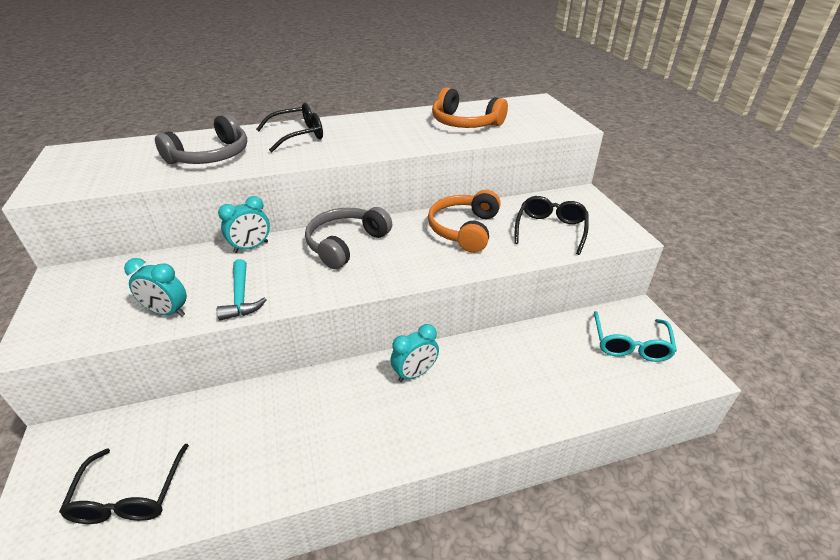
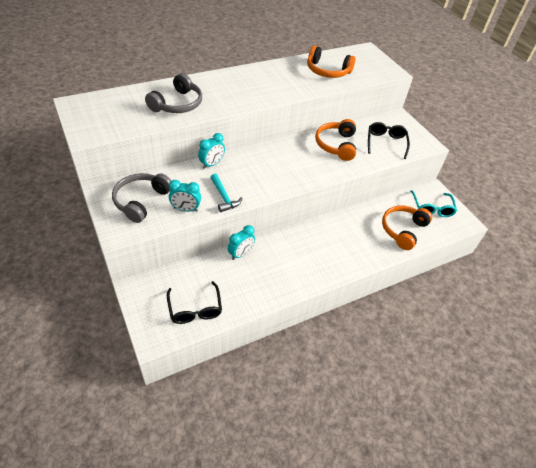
camera: 15 degrees left, 10 degrees up
(298, 135) = (224, 84): black glasses -> none
(346, 244) = (269, 159): grey headphones -> grey headphones (141, 201)
(415, 373) = (321, 233): turquoise clock -> turquoise clock (241, 254)
(568, 379) = (403, 230): none -> orange headphones

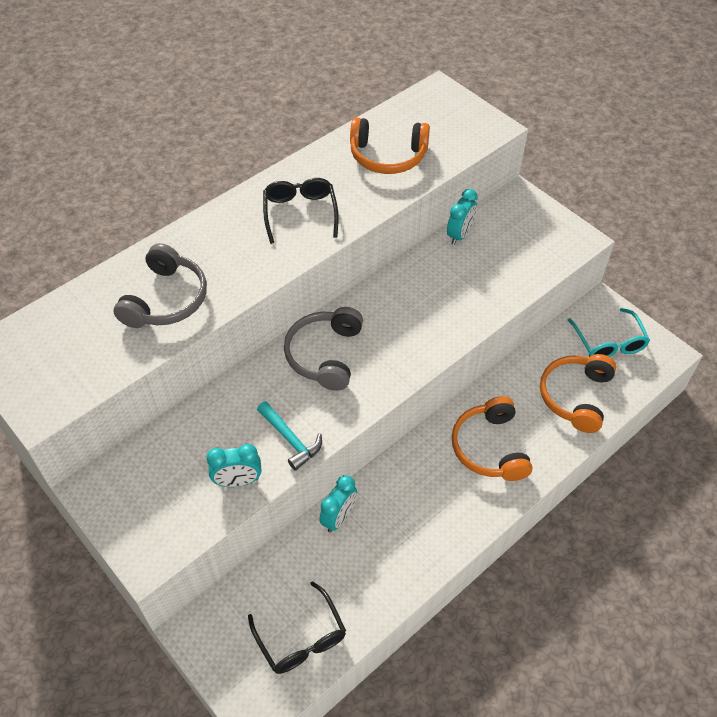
camera: 10 degrees left, 5 degrees up
(141, 201) = (160, 487): grey headphones -> grey headphones (325, 355)
(212, 164) = (248, 380): turquoise clock -> turquoise clock (459, 235)
(336, 145) = (435, 283): orange headphones -> orange headphones (489, 447)
(385, 143) = (512, 255): black glasses -> black glasses (300, 213)

